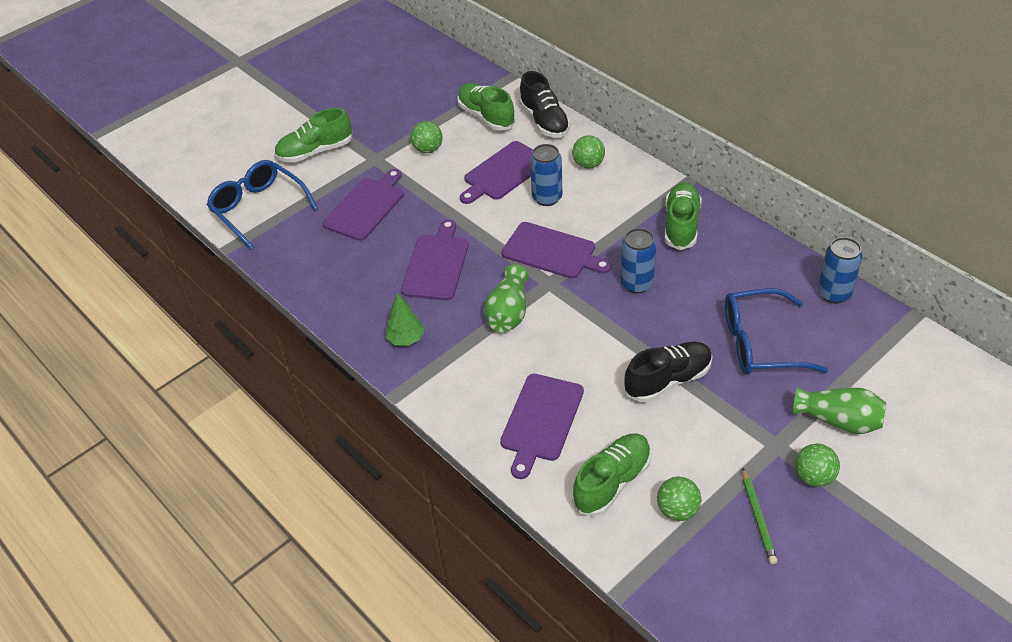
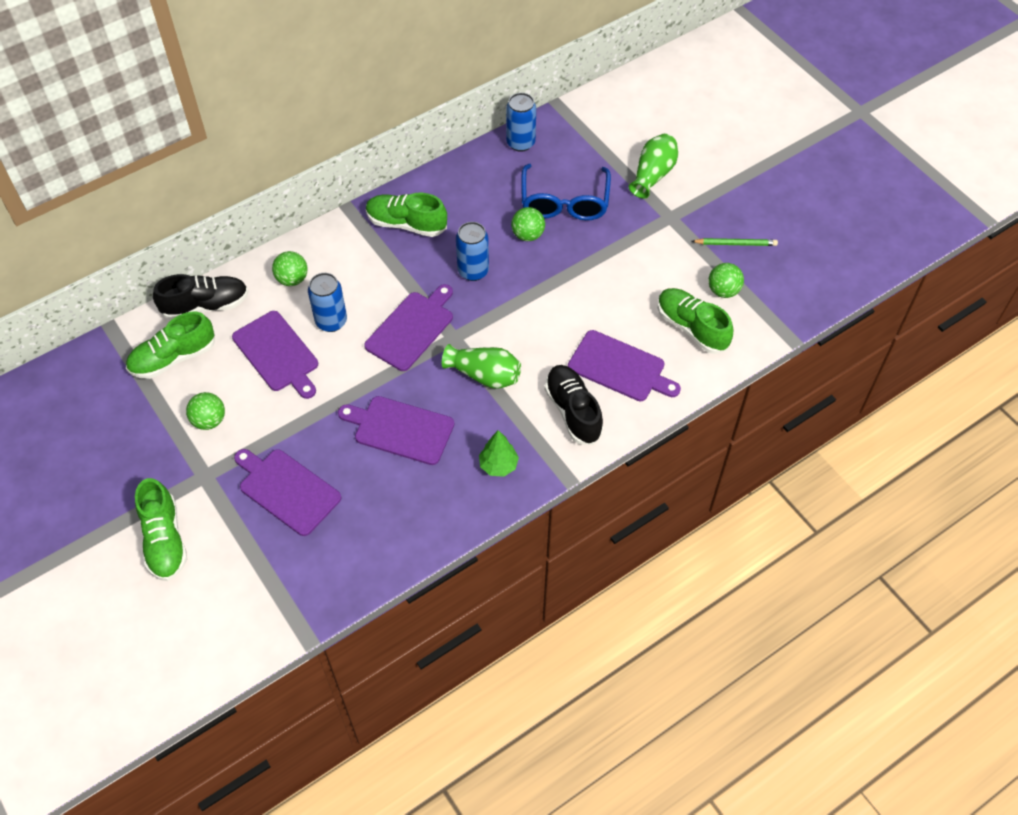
camera: 85 degrees left, 10 degrees up
(258, 208) = (249, 606): blue glasses -> none
(668, 380) = (592, 271): black shoe -> black shoe (573, 411)
(814, 477) = (703, 203): green ball -> green ball (528, 235)

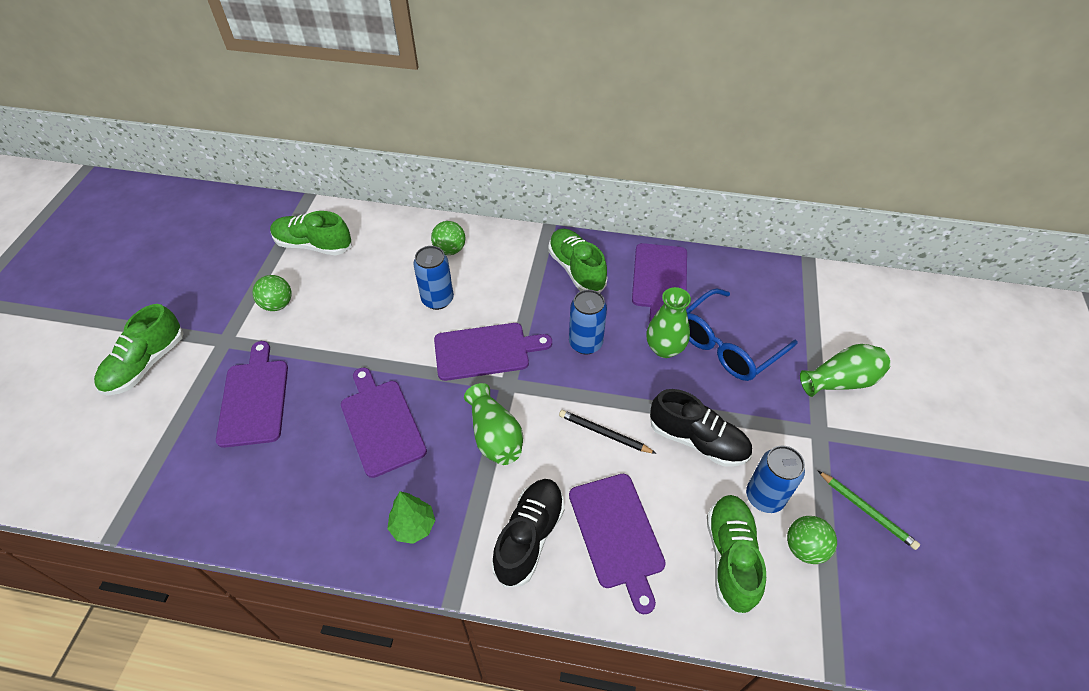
camera: 45 degrees right, 5 degrees down
(205, 305) = (375, 226): black shoe -> black shoe (697, 440)
(277, 354) = (375, 294): purple cutting board -> purple cutting board (659, 279)
(520, 143) = (740, 272): blue can -> blue can (764, 497)
(528, 235) = (664, 348): green ball -> green vase
(550, 318) = (604, 433): none -> black pencil

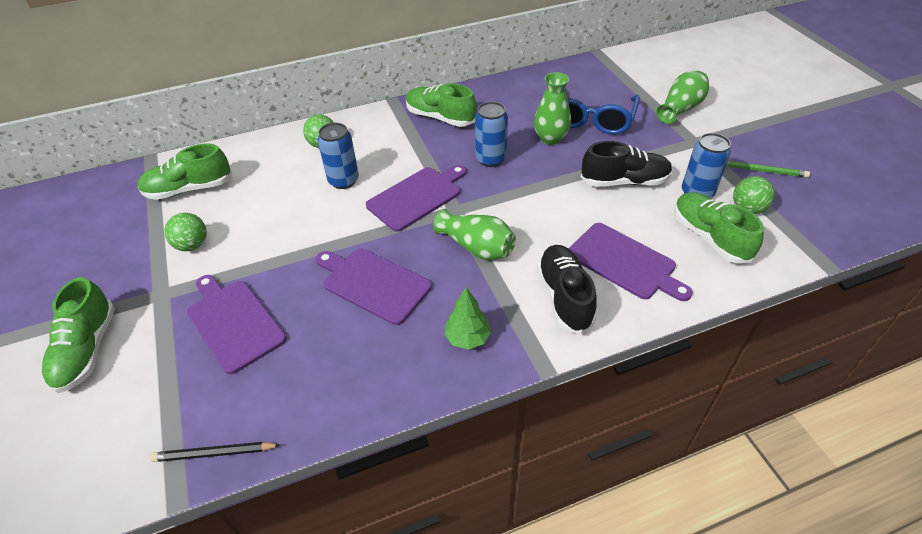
camera: 30 degrees left, 5 degrees down
(604, 433) = (557, 207): black pencil -> black pencil (214, 453)
(659, 279) = (508, 100): purple cutting board -> none

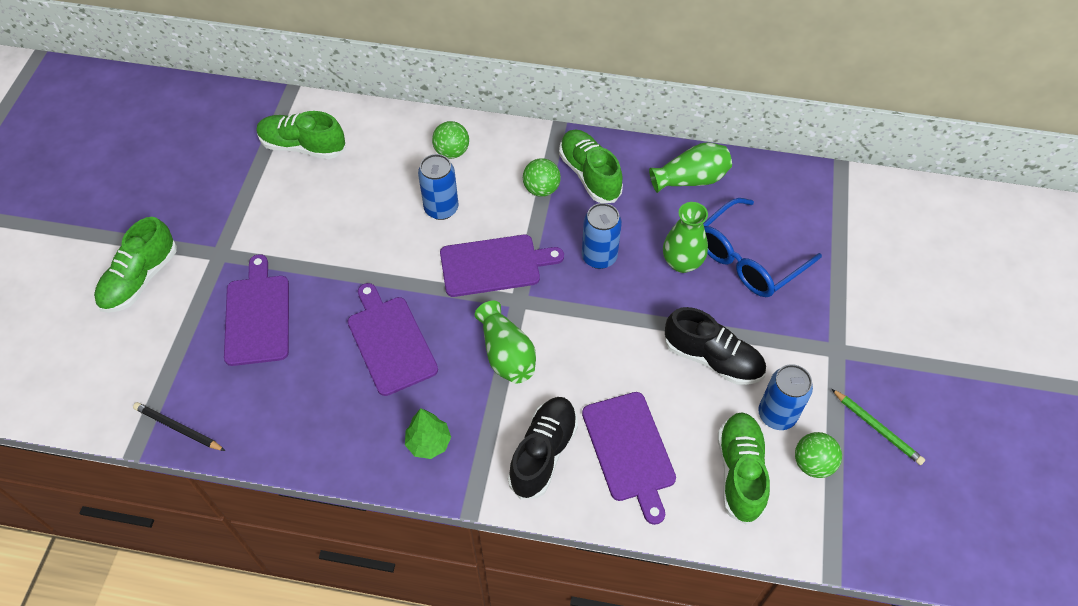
camera: 30 degrees right, 10 degrees up
(192, 245) = (271, 214): green ball -> green ball (541, 189)
(680, 108) = (863, 297): green vase -> green vase (690, 179)

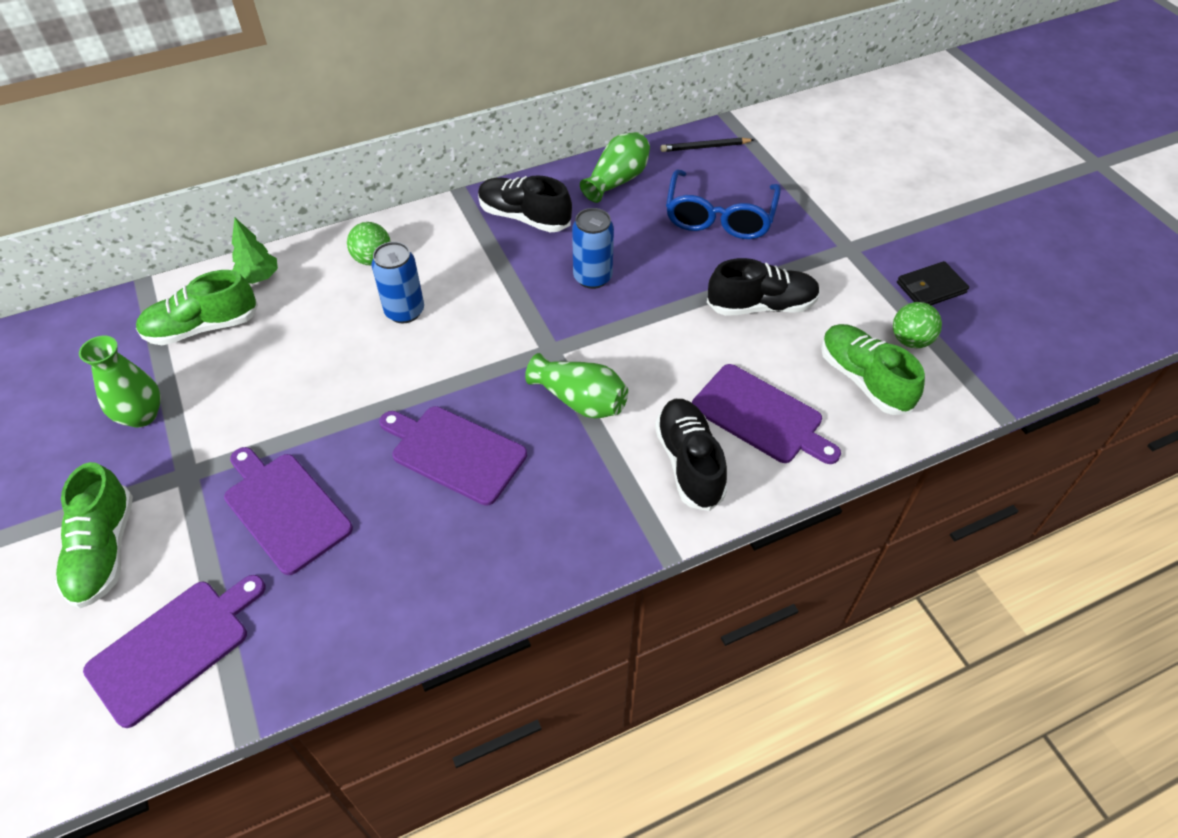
camera: 35 degrees left, 5 degrees down
(178, 428) = (282, 672): black pencil -> black pencil (705, 147)
(428, 443) = (574, 519): green tree -> green tree (259, 278)
(494, 265) = (501, 333): purple cutting board -> purple cutting board (174, 647)
(541, 189) = (489, 249): green ball -> none
(589, 174) = (524, 217): green shoe -> black shoe
(682, 262) = (668, 246): green vase -> green vase (141, 415)
(777, 415) = (850, 320): blue can -> none
(877, 428) = (930, 288): green pencil -> black wallet

